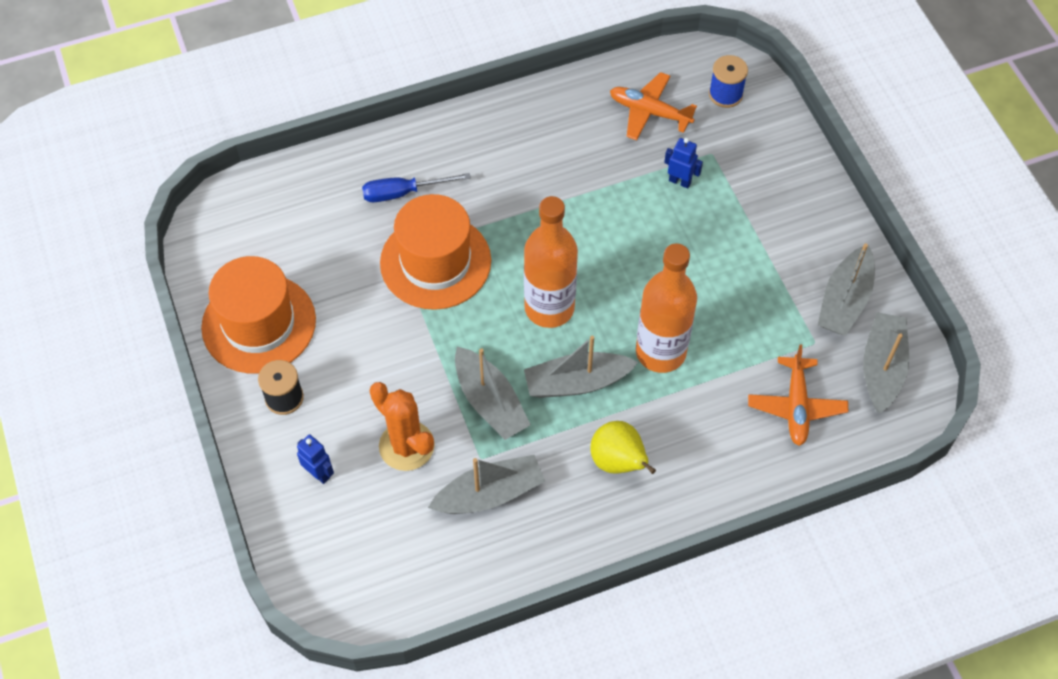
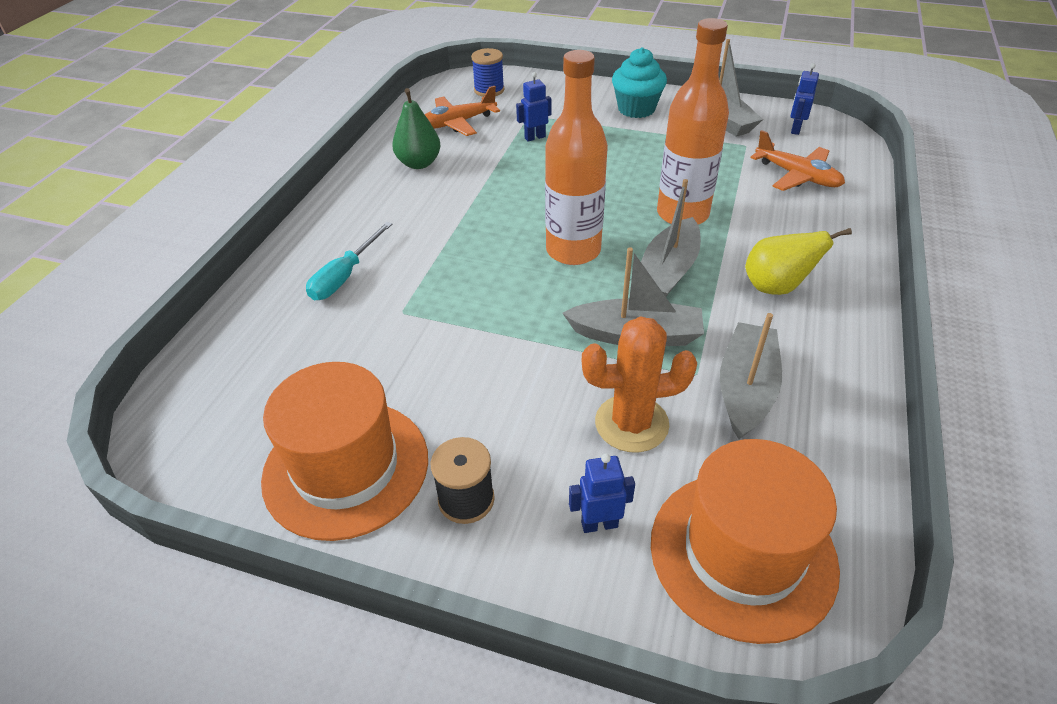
camera: 50 degrees left, 15 degrees down
(403, 193) = (345, 276): blue screwdriver -> turquoise screwdriver
(435, 262) = (443, 293): orange hat -> orange hat (742, 553)
(568, 131) = (419, 163): none -> green pear
(800, 225) = (636, 109): none -> turquoise cupcake
(882, 368) = (795, 129): grey boat -> blue robot

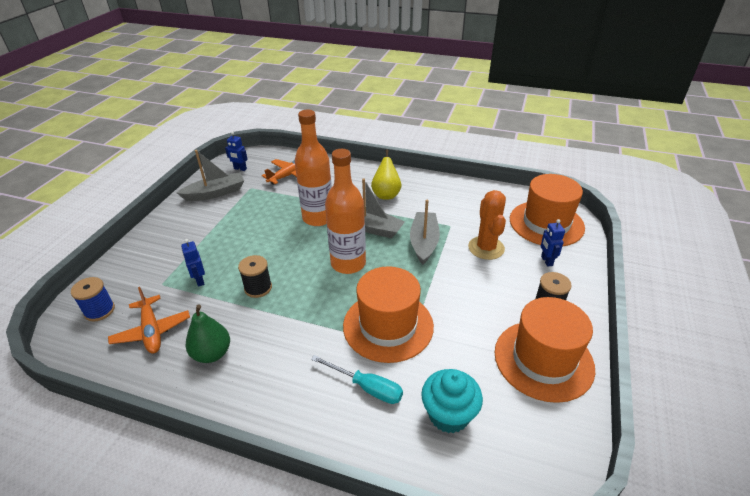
camera: 90 degrees left, 5 degrees down
(443, 293) = (388, 326): none -> orange hat
(521, 179) = (258, 288): none -> black spool
(636, 109) = (182, 227): turquoise cupcake -> turquoise cupcake (449, 414)
(745, 389) = (458, 212): grey boat -> none

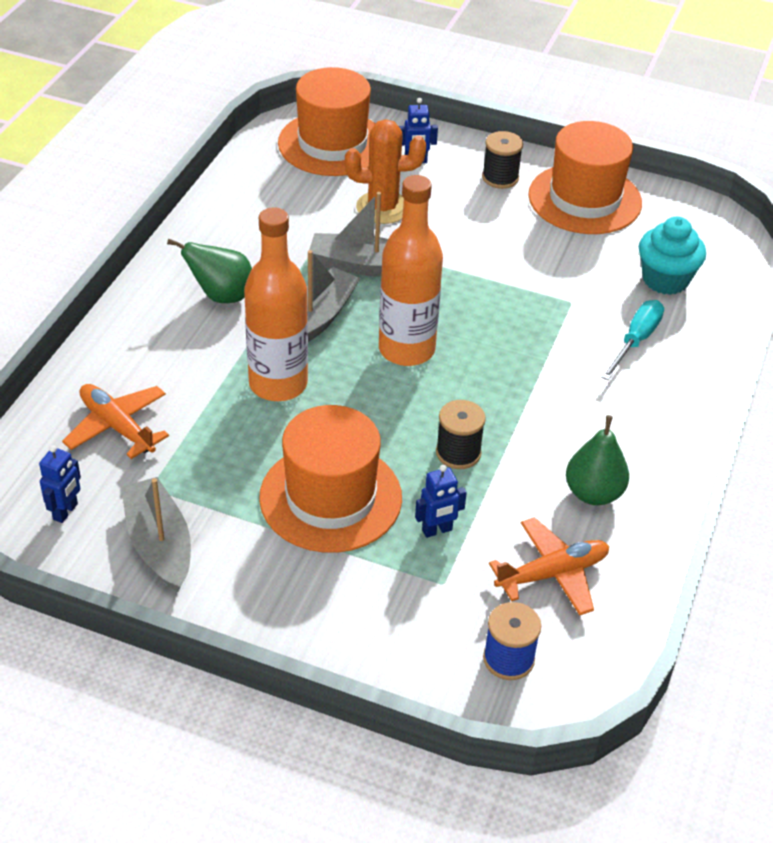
camera: 90 degrees left, 5 degrees up
(386, 194) = (221, 296): yellow pear -> green pear
(388, 326) = (536, 316): orange hat -> orange hat (330, 497)

